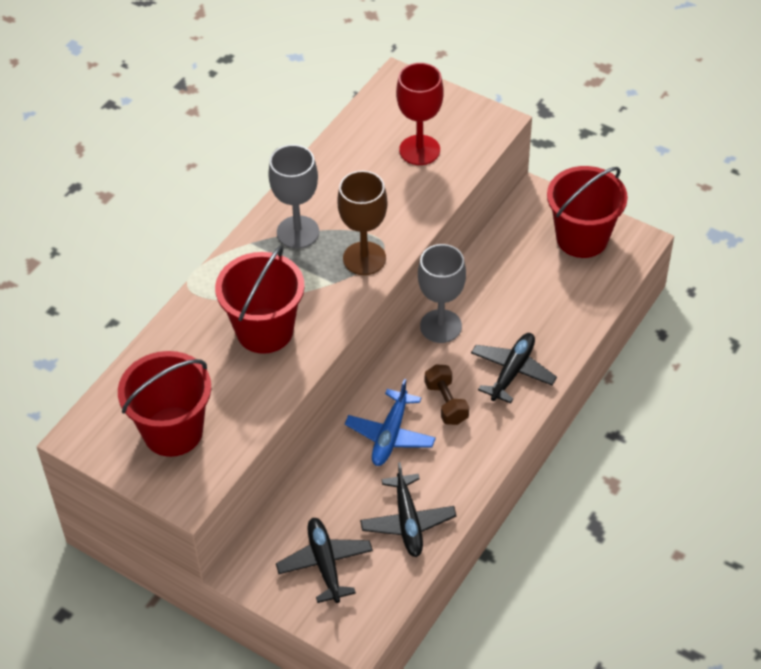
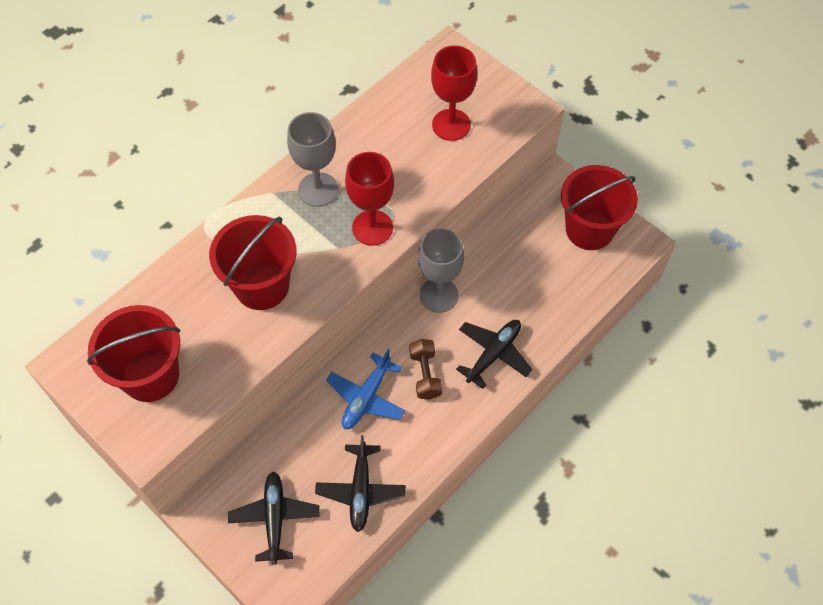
camera: 10 degrees right, 10 degrees up
(364, 258) = (372, 228): brown goblet -> red goblet

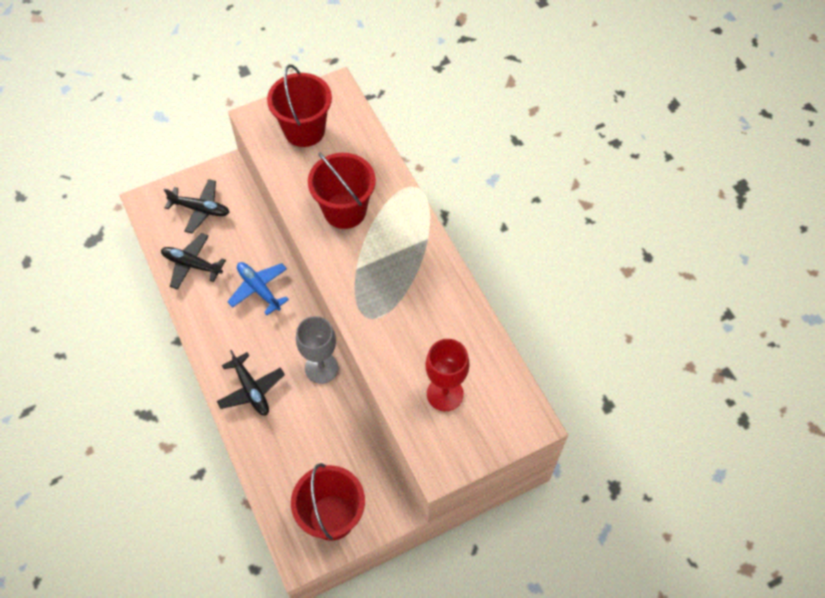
camera: 110 degrees right, 0 degrees up
(318, 189) = (417, 270): grey goblet -> none
(372, 228) = (364, 298): red goblet -> none
(425, 374) = (258, 334): brown dumbbell -> none

